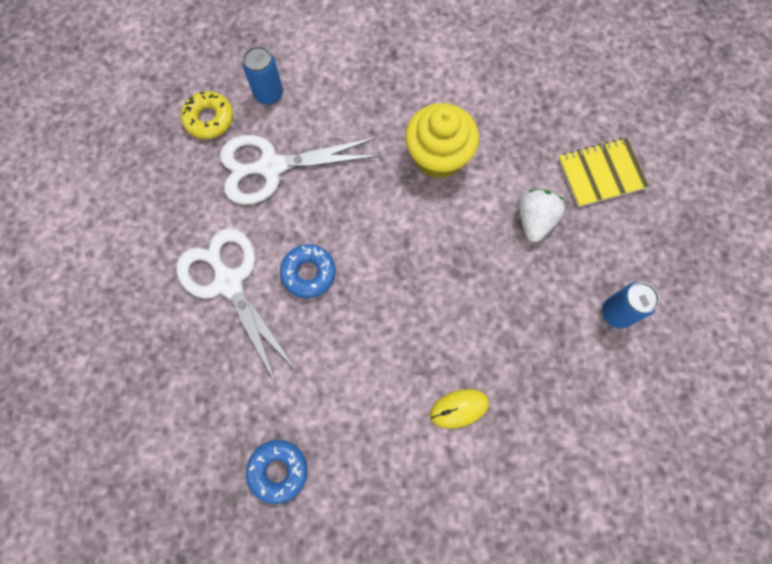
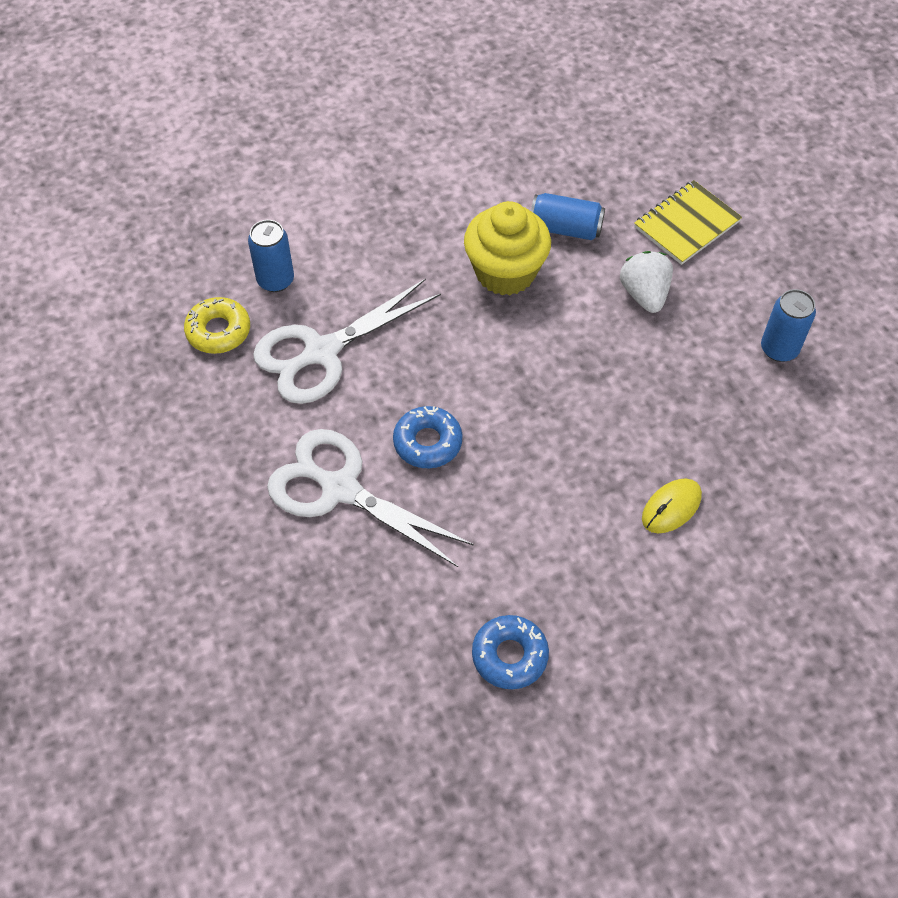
camera: 25 degrees left, 15 degrees down
(503, 138) = (565, 228): none -> blue can

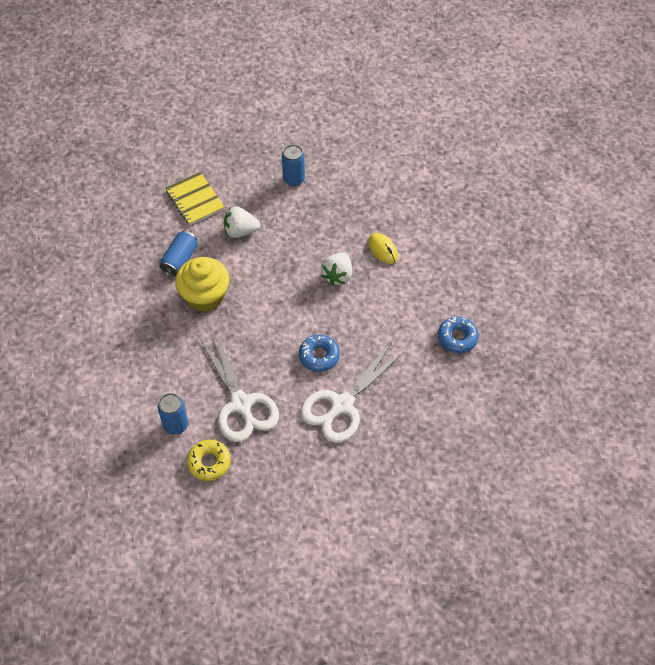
camera: 80 degrees left, 0 degrees up
(594, 445) = (337, 275): none -> white strawberry

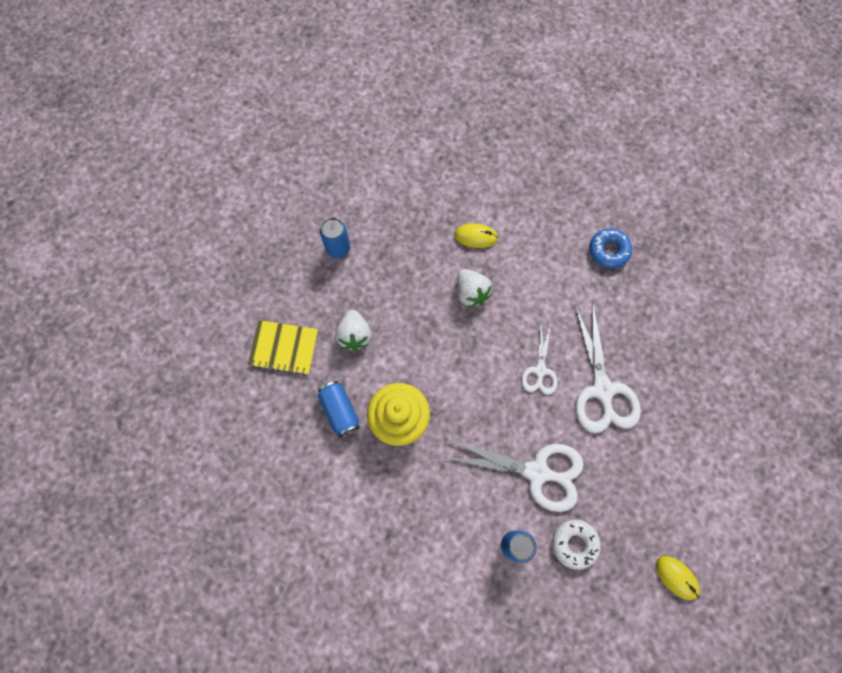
camera: 50 degrees left, 15 degrees up
(209, 462) = (574, 544): yellow donut -> white donut
(240, 231) = (354, 335): white strawberry -> white strawberry turned 45 degrees counterclockwise
(241, 547) = (676, 577): none -> yellow mouse
(319, 356) = (540, 370): blue donut -> white scissors

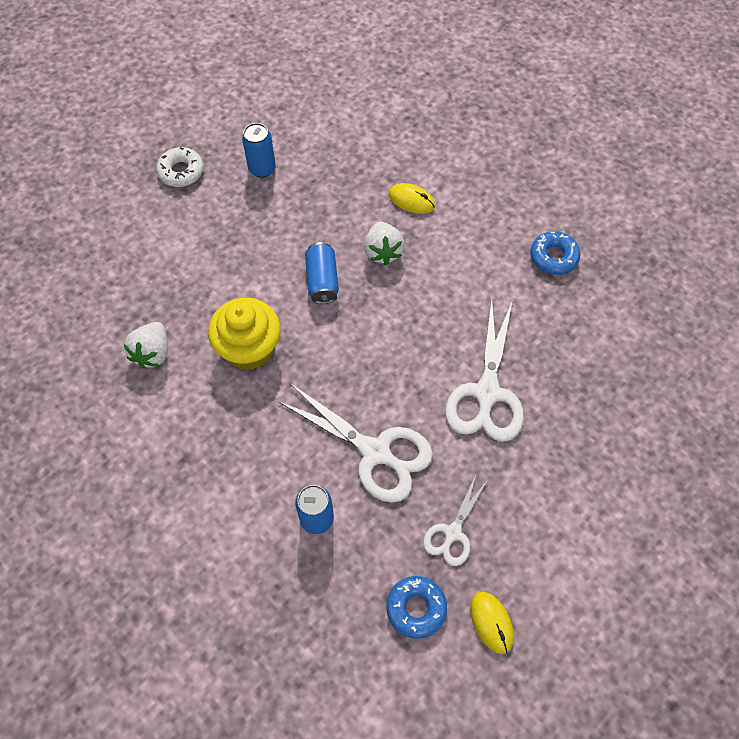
camera: 20 degrees right, 10 degrees down
(284, 348) = (162, 243): yellow notebook -> none
(340, 411) = (191, 320): blue can -> blue can (322, 281)
(354, 335) = (240, 254): white strawberry -> white strawberry (153, 353)
(540, 370) = (424, 351): white scissors -> white scissors (453, 533)
(574, 544) = (386, 542): white donut -> white donut (181, 171)
(618, 588) = (416, 608): none -> blue donut

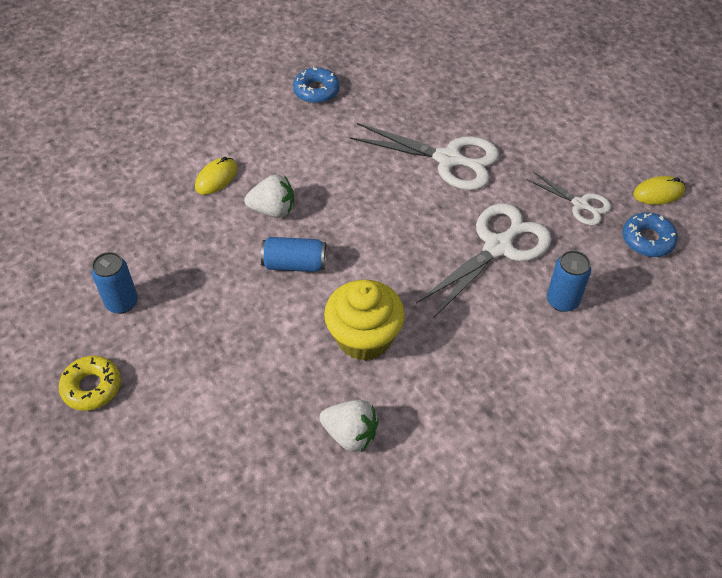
camera: 80 degrees left, 10 degrees down
(181, 171) = (92, 387): white donut -> yellow donut

